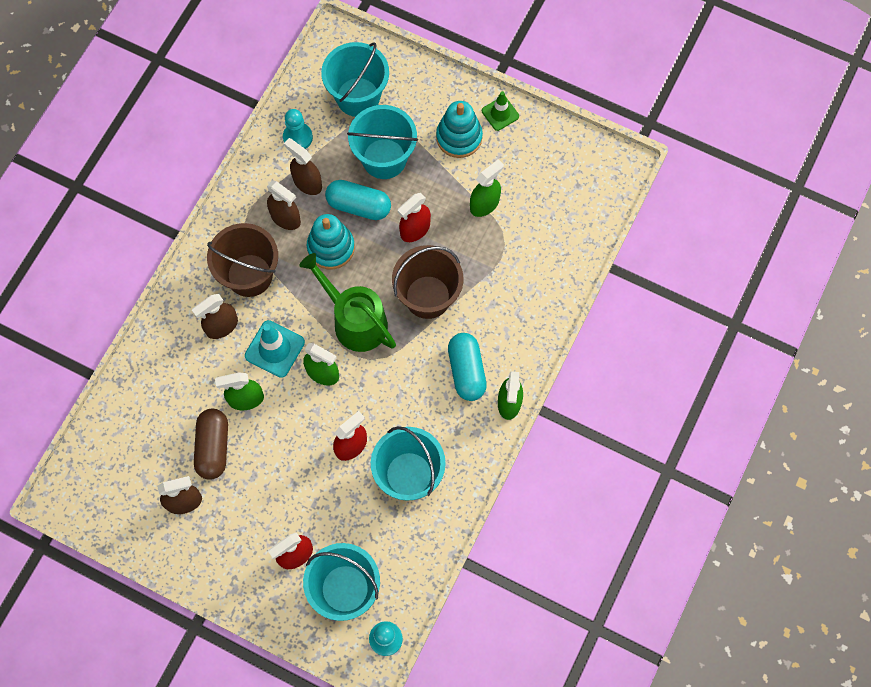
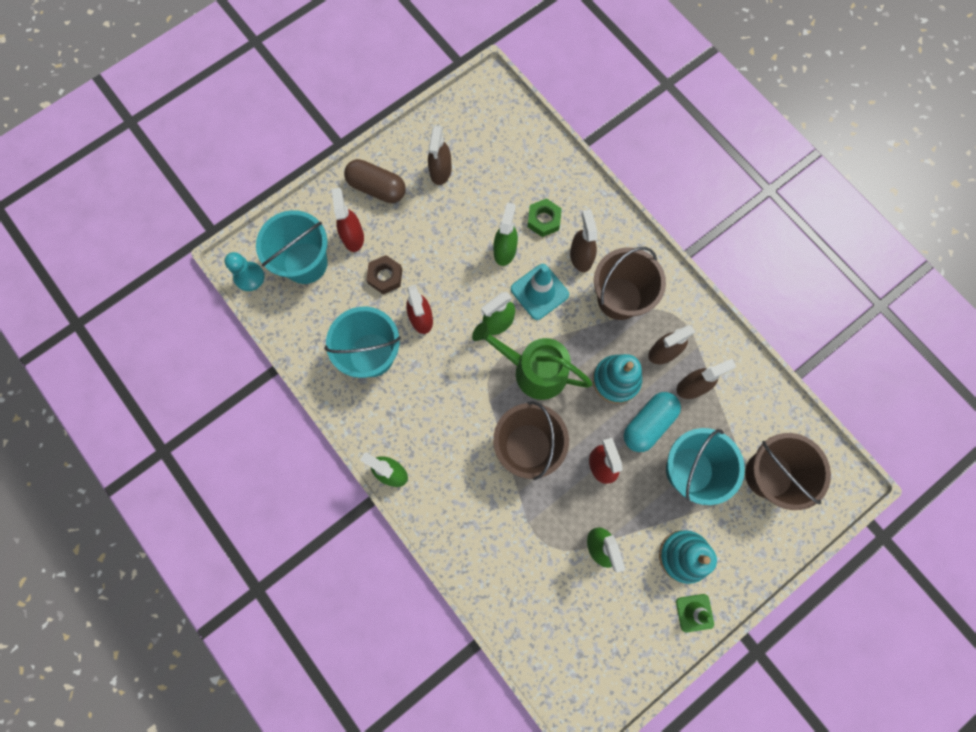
camera: 115 degrees right, 5 degrees up
(197, 376) = (544, 220): none -> green nut
(213, 447) = (475, 209): brown capsule -> brown capsule (377, 188)
(297, 137) = (745, 398): turquoise pawn -> none
(324, 501) = (385, 276): none -> brown nut
(355, 321) = (534, 371): green watering can -> green watering can turned 135 degrees counterclockwise
(358, 97) = (768, 475): turquoise bucket -> brown bucket
(466, 371) = (440, 448): turquoise capsule -> none

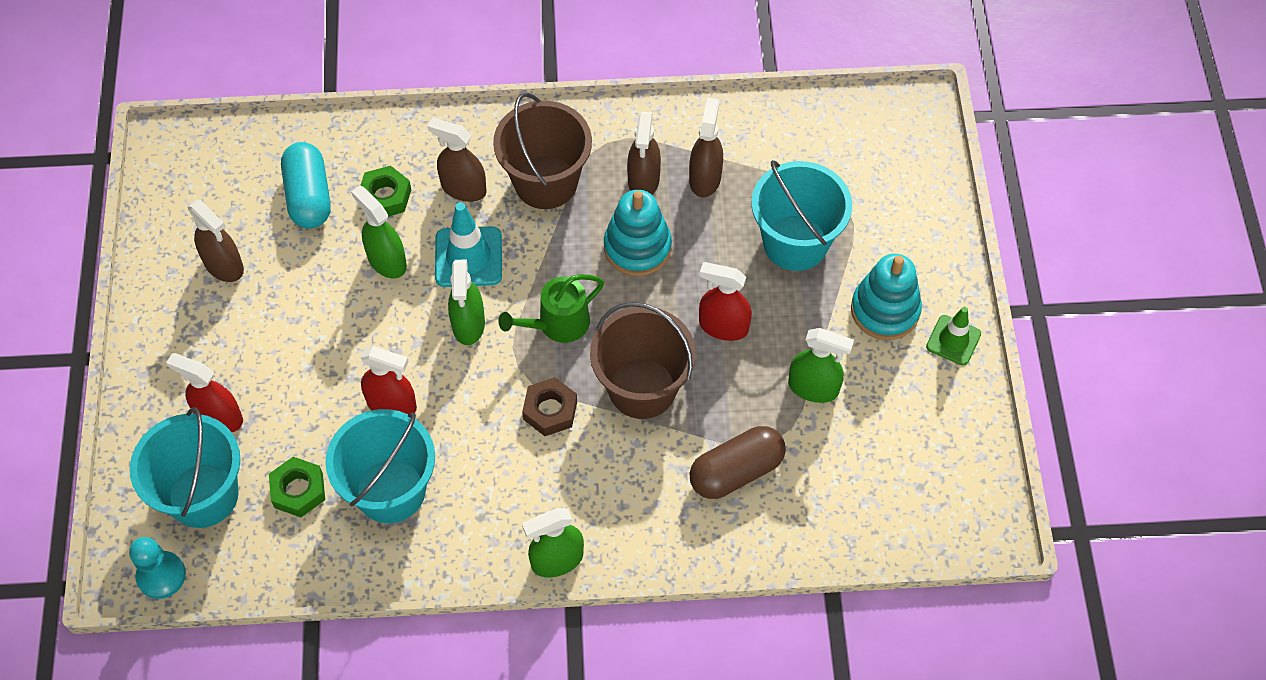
camera: 55 degrees left, 15 degrees down
(340, 308) = (298, 490): none -> green nut
(377, 188) = (180, 350): brown capsule -> brown capsule (736, 471)
(385, 276) = (304, 412): brown nut -> brown nut (550, 410)
(534, 371) = (558, 324): green watering can -> green watering can, size x0.66
(648, 424) = (713, 248): turquoise capsule -> turquoise capsule (309, 196)
(768, 475) = (857, 171): brown bucket -> none

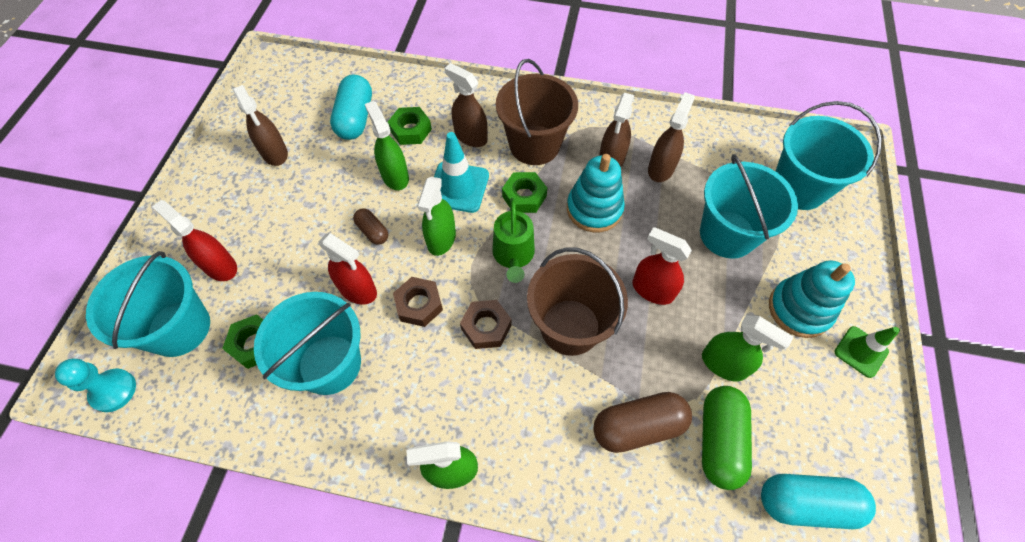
camera: 15 degrees right, 0 degrees up
(384, 334) = (372, 231): none -> brown capsule
(467, 404) = (419, 305): none -> brown nut
(551, 250) = (524, 196): none -> green nut
(558, 324) = (513, 255): green watering can -> green watering can turned 75 degrees counterclockwise
(820, 464) = (719, 440): none -> green capsule
(868, 167) = (798, 188): none -> turquoise bucket
(912, 501) = (806, 503): none -> turquoise capsule

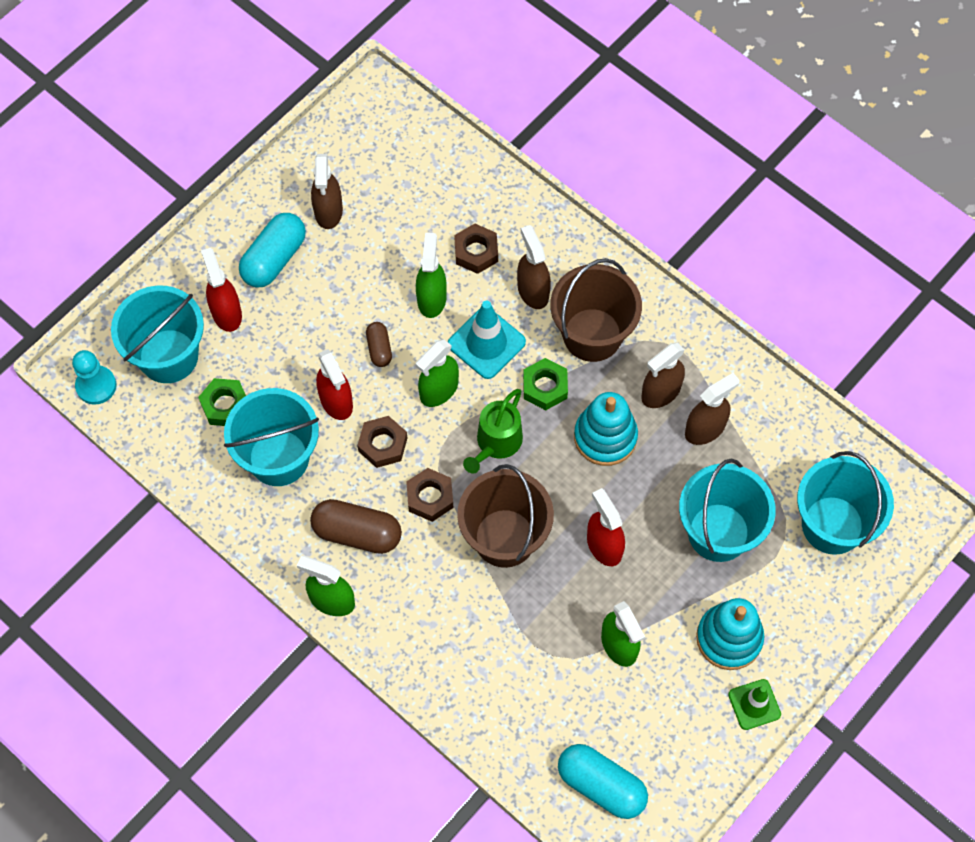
camera: 30 degrees right, 5 degrees up
(355, 118) = (428, 209): turquoise capsule -> turquoise capsule (274, 259)
(411, 130) = (476, 252): green nut -> brown nut
(638, 427) = (505, 652): brown capsule -> brown capsule (357, 533)
(719, 440) = (566, 701): green capsule -> none

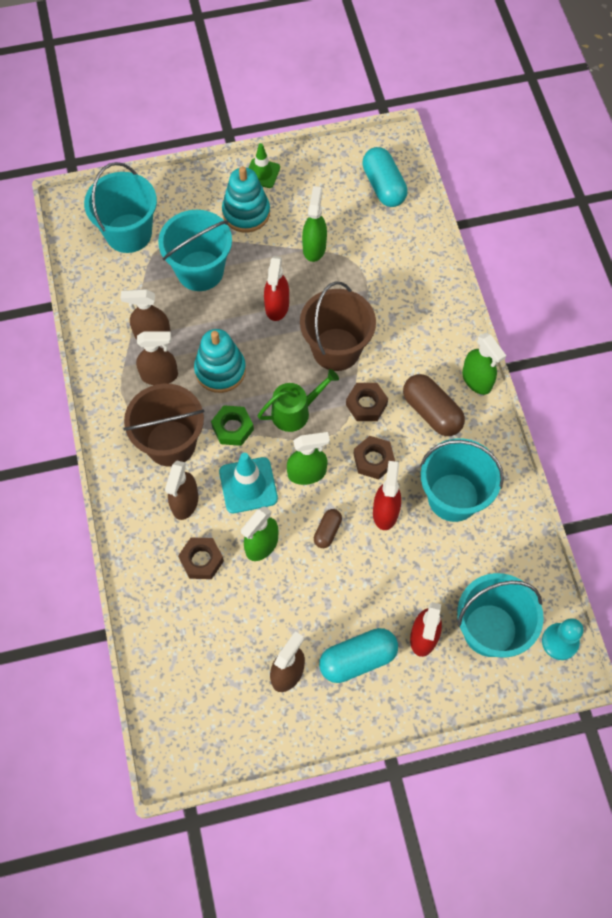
camera: 145 degrees left, 0 degrees up
(225, 405) = (469, 561): green nut -> none

